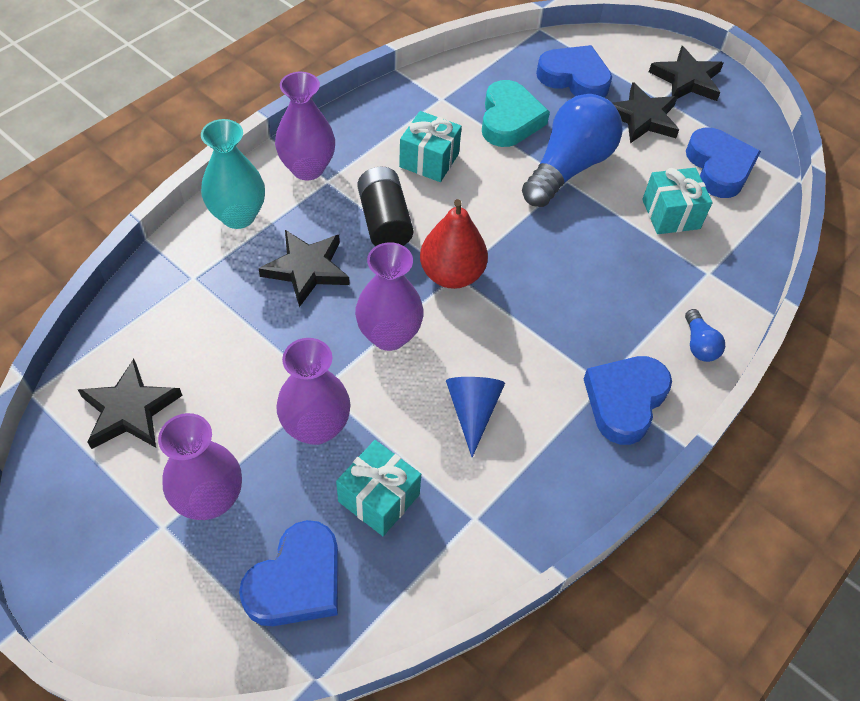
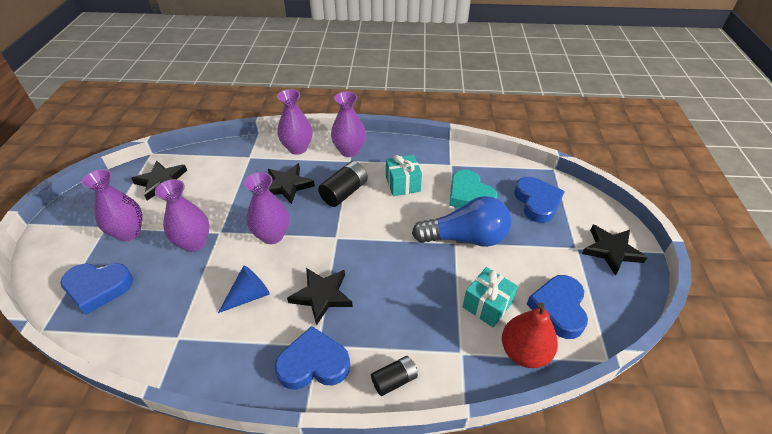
camera: 55 degrees right, 10 degrees down
(238, 216) = (297, 148): turquoise vase -> purple vase
(379, 498) = (166, 290): turquoise gift -> none
(451, 274) = (335, 235): red pear -> red pear (524, 352)
(509, 119) = (469, 195): turquoise heart -> turquoise heart turned 90 degrees clockwise
(642, 118) = (548, 248): black star -> black star (321, 296)
(699, 344) = (394, 380): blue light bulb -> black battery
(719, 167) = (558, 308): blue heart -> blue heart turned 150 degrees clockwise

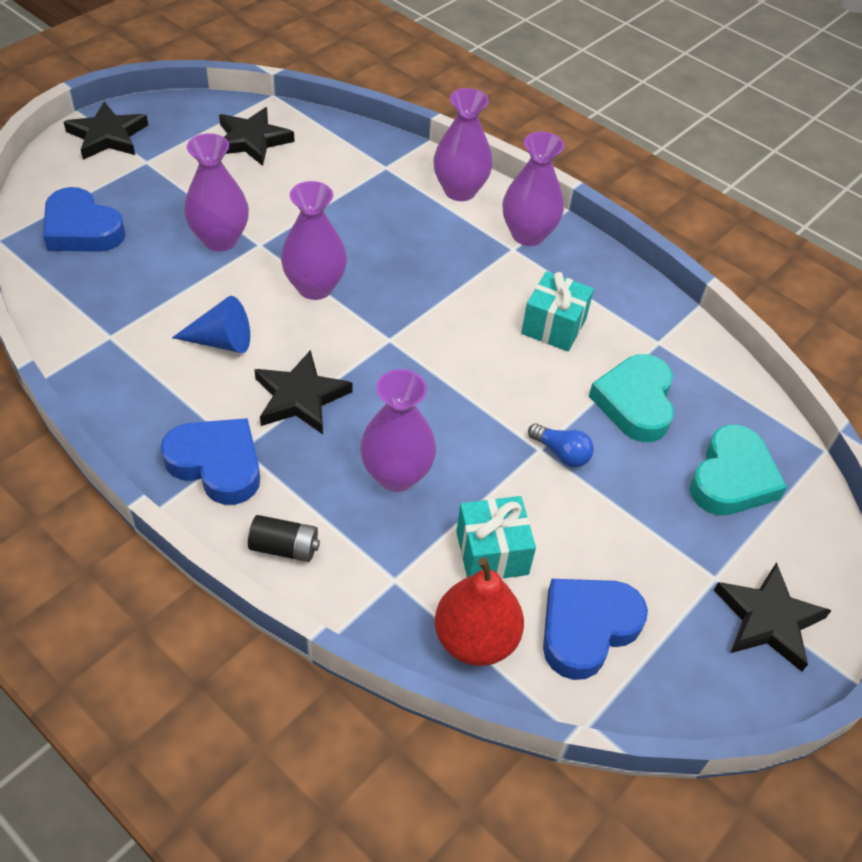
camera: 35 degrees right, 5 degrees up
(129, 232) = (164, 183): purple vase -> purple vase (396, 475)
(287, 185) = (396, 234): black star -> black star (108, 136)
(344, 192) = (460, 288): black battery -> none
(465, 238) = (561, 453): blue light bulb -> blue light bulb, size x0.43
(537, 202) = (732, 478): blue heart -> turquoise heart

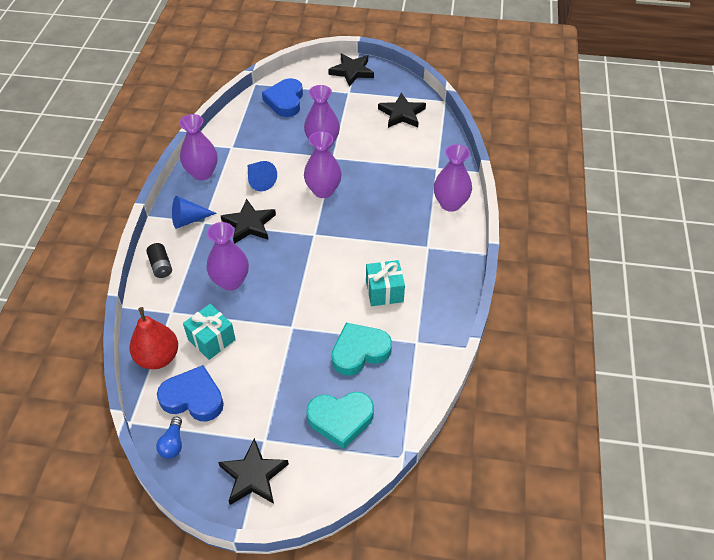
camera: 60 degrees right, 0 degrees up
(217, 464) = (189, 220): blue heart -> blue cone
(528, 235) = (445, 247): purple vase -> purple vase (202, 173)
(561, 453) = (296, 337): blue light bulb -> blue light bulb (173, 444)

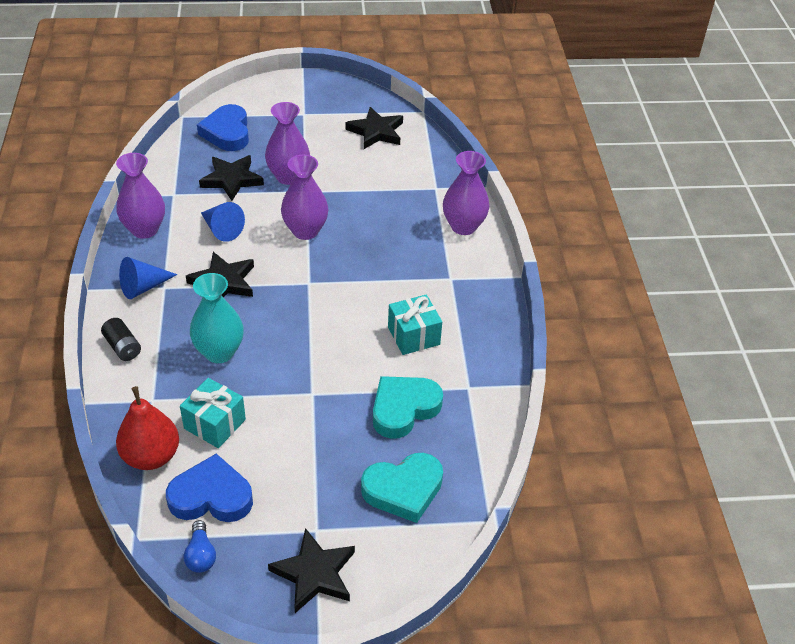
camera: 15 degrees left, 5 degrees down
(231, 281) = (219, 352): purple vase -> turquoise vase
(352, 71) = (301, 90): black star -> black star (232, 179)

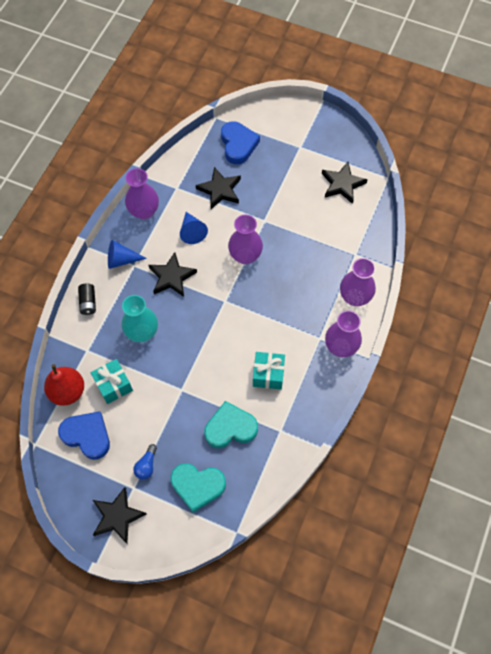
camera: 30 degrees right, 20 degrees up
(201, 555) = (63, 472): blue light bulb -> blue light bulb (146, 465)
(227, 132) = (238, 145): blue heart -> blue heart turned 150 degrees clockwise
(288, 177) = (259, 202): purple vase -> purple vase (340, 347)

